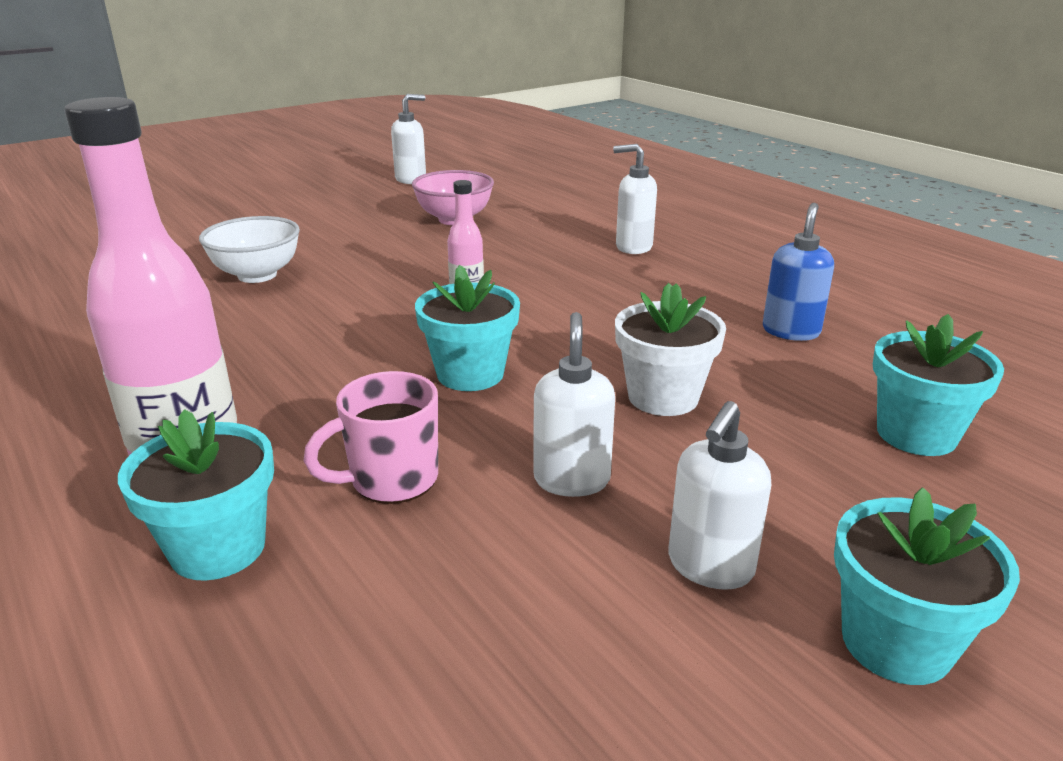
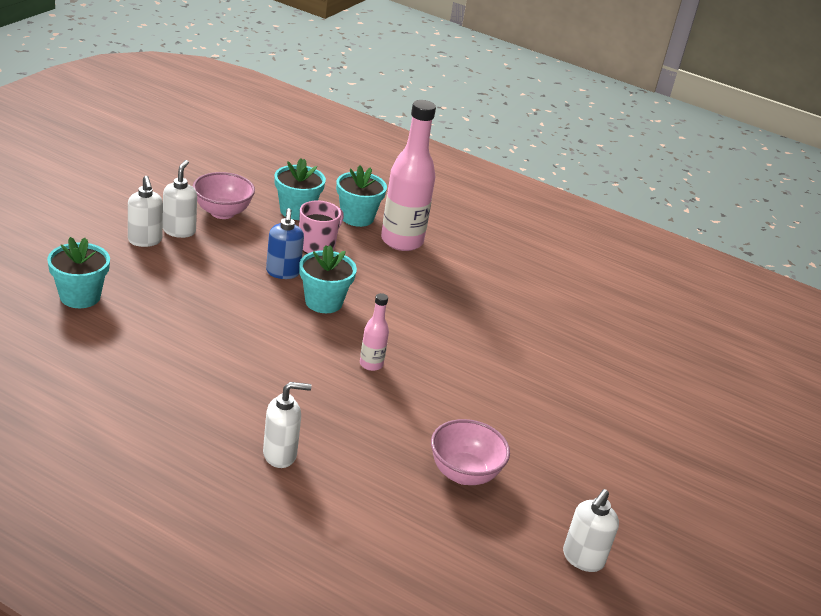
camera: 150 degrees right, 5 degrees up
(257, 275) = (529, 364): white bowl -> none
(571, 479) = (243, 255): white soap dispenser -> white soap dispenser (145, 240)
(574, 618) = (222, 212): none -> pink bowl
(663, 397) = (214, 301): white flower pot -> none
(791, 331) = (141, 365): blue soap dispenser -> blue soap dispenser (283, 272)
(896, 642) = (114, 217): turquoise flower pot -> turquoise flower pot (296, 211)

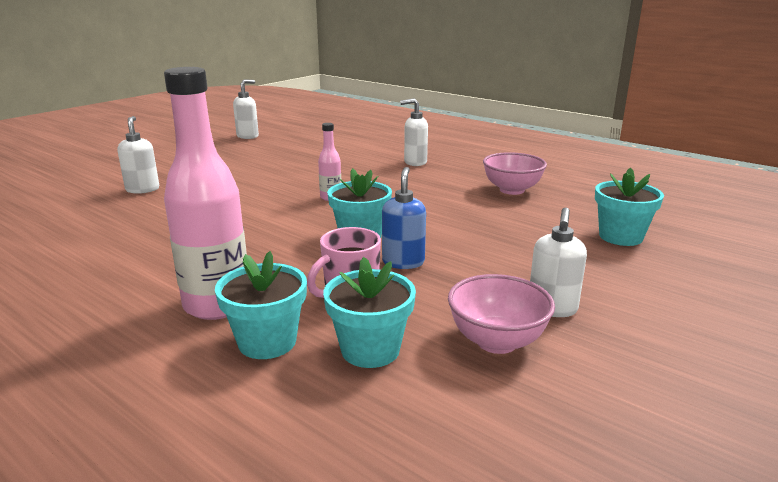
camera: 165 degrees left, 10 degrees down
(145, 240) = (591, 294): white soap dispenser -> white soap dispenser (142, 189)
(464, 473) = (293, 156): pink bowl -> pink bowl (512, 190)

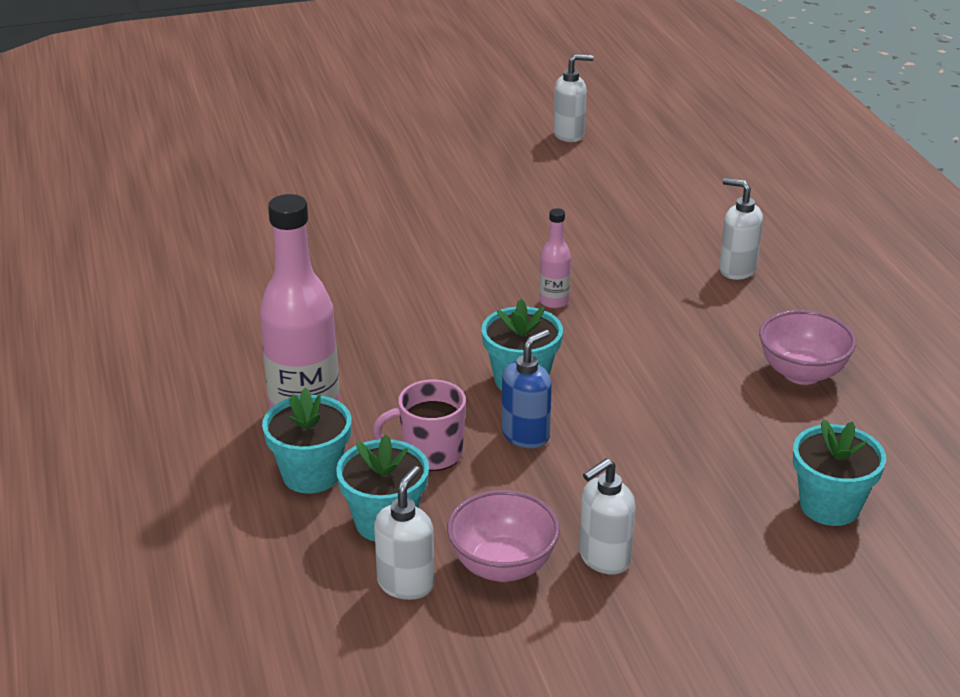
camera: 35 degrees right, 10 degrees up
(142, 189) = (362, 210): white soap dispenser -> white soap dispenser (406, 583)

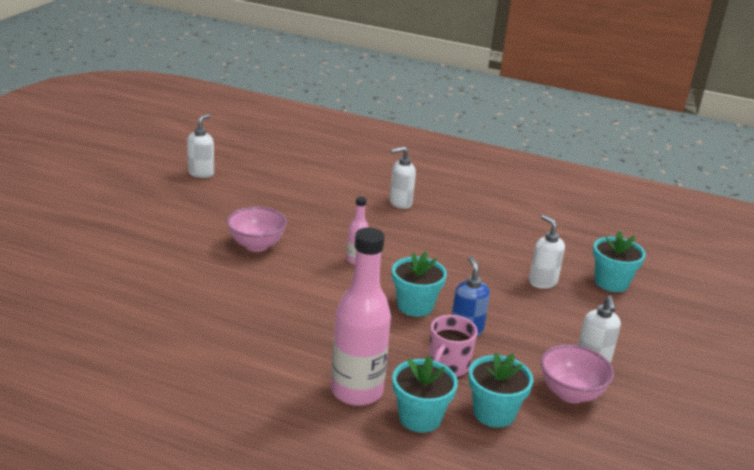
camera: 55 degrees left, 5 degrees down
(406, 583) = (556, 432): white soap dispenser -> white soap dispenser (542, 282)
(802, 373) = (505, 235): pink bowl -> pink bowl (256, 245)

